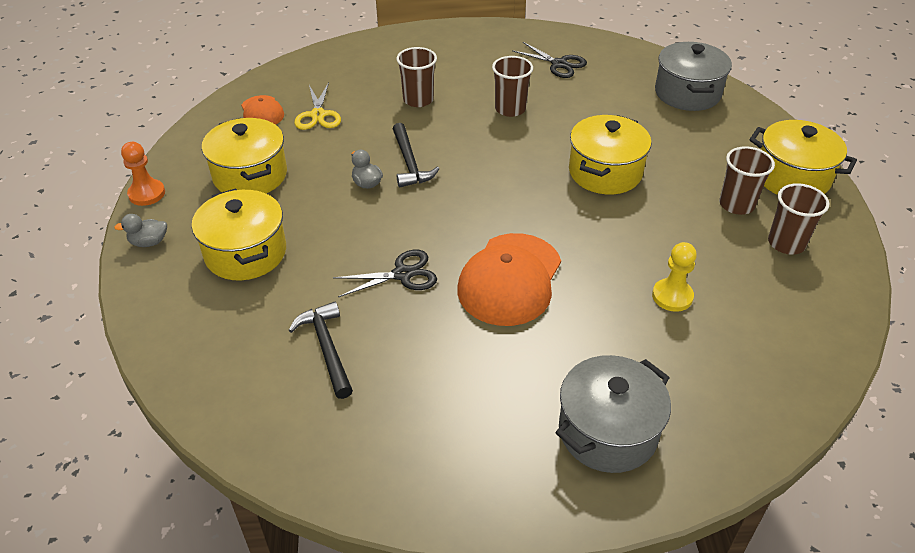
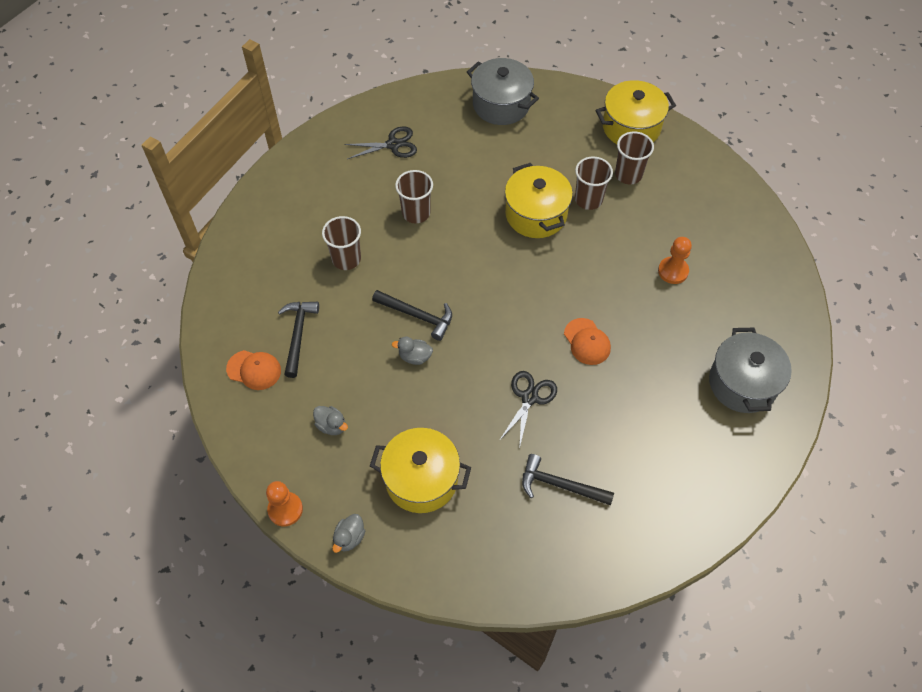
camera: 50 degrees left, 15 degrees up
(250, 175) = (331, 425): yellow pot -> grey duck
(318, 115) = (298, 335): yellow scissors -> black hammer
(510, 279) = (587, 342): orange cap -> orange cap, size x0.54
(672, 296) = (673, 271): yellow pawn -> orange pawn
(786, 243) = (680, 181): brown cup -> brown cup (588, 199)

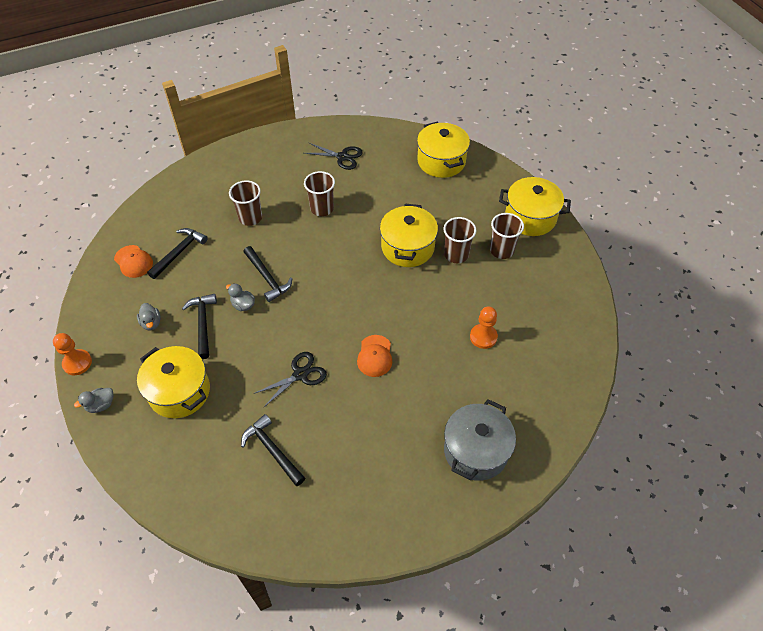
camera: 30 degrees right, 5 degrees down
(388, 398) = (203, 323): none -> black hammer
(501, 104) = (441, 161): grey pot -> yellow pot

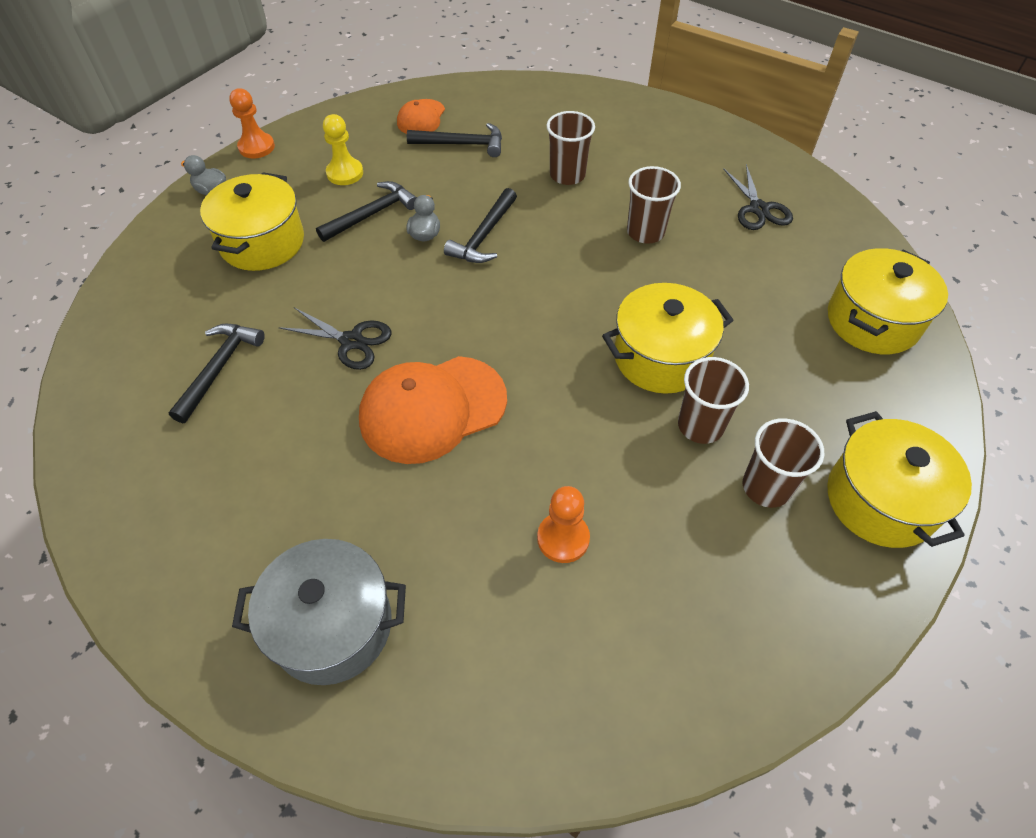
camera: 60 degrees right, 0 degrees up
(151, 323) = (345, 173): grey duck -> yellow pawn
(375, 356) = (432, 409): orange cap -> orange cap, size x1.87

